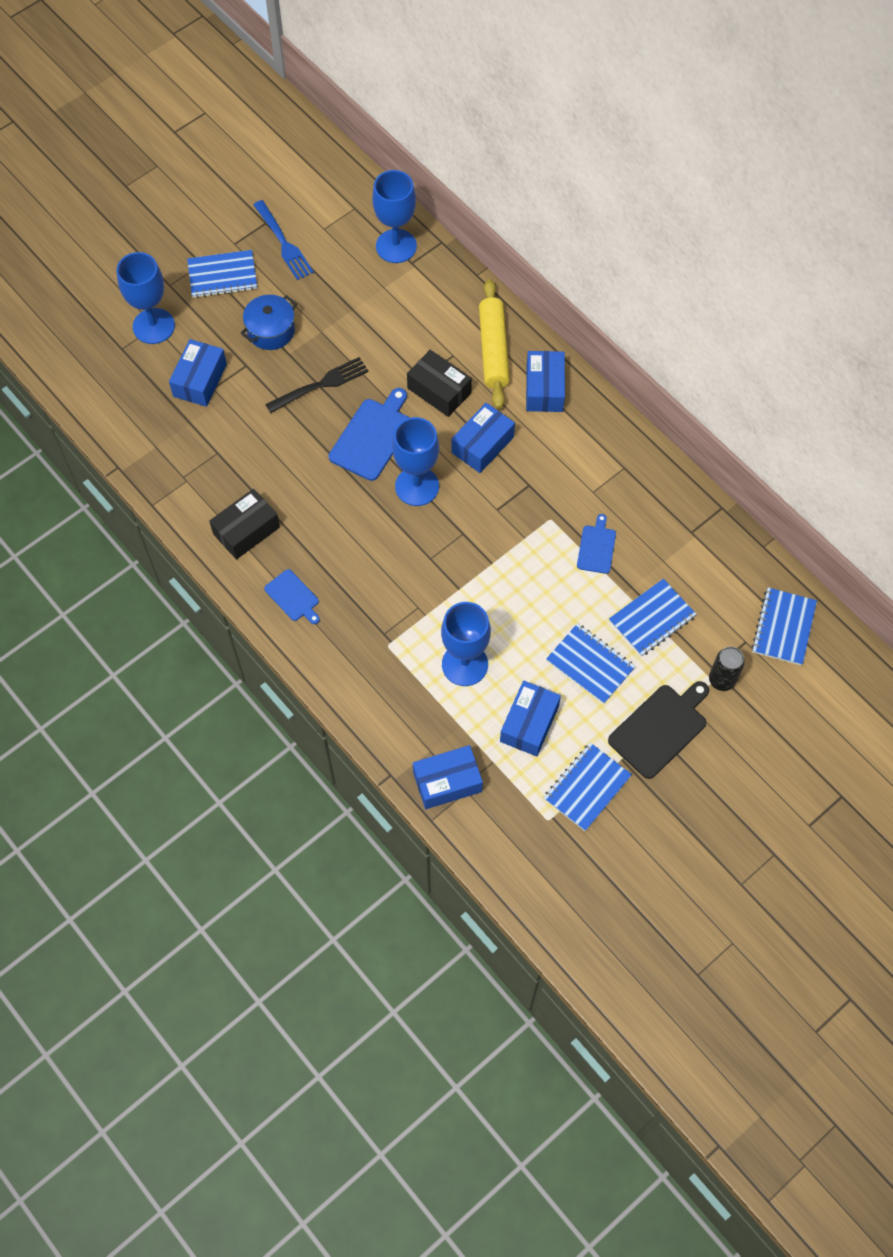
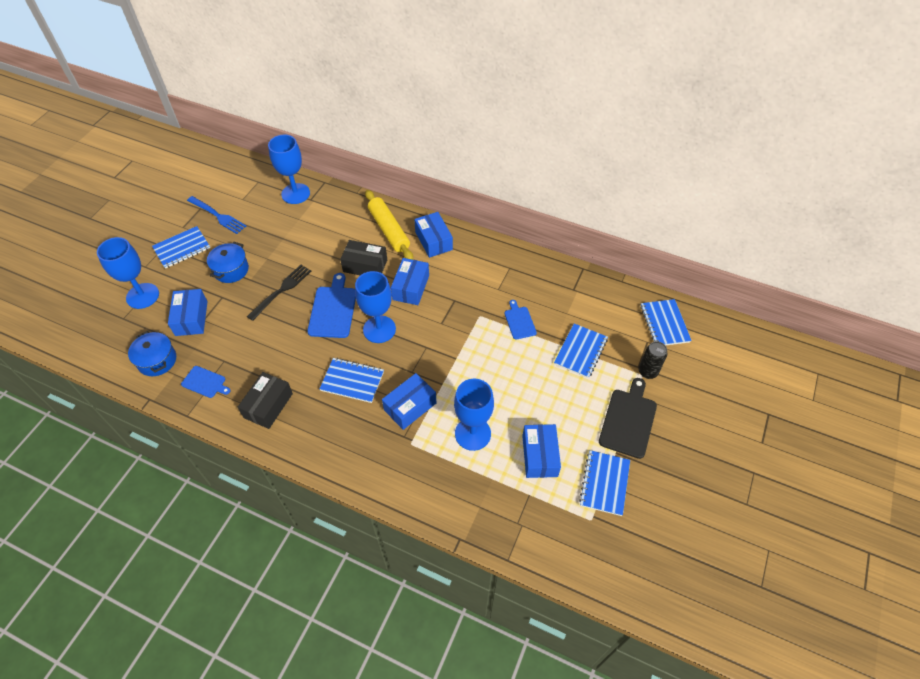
camera: 25 degrees left, 10 degrees down
(142, 421) = (157, 360): none -> blue pot
(293, 597) = (324, 438): blue cutting board -> blue cutting board (205, 382)
(447, 782) = (504, 525): blue box -> blue box (410, 406)
(590, 664) = (558, 397): blue notebook -> blue notebook (352, 381)

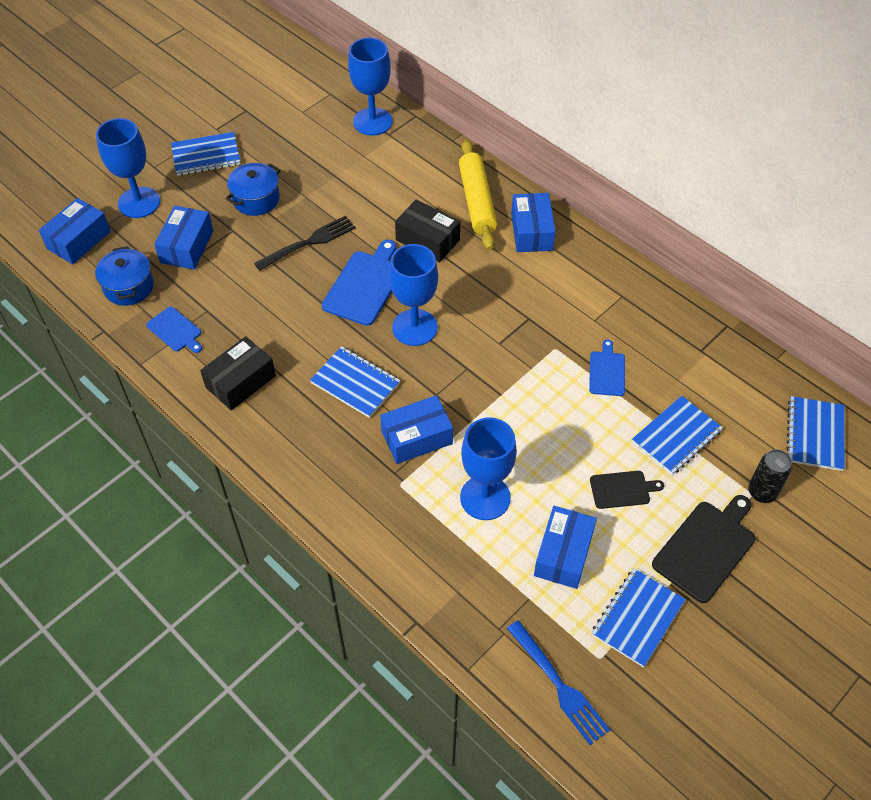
camera: 20 degrees right, 0 degrees up
(217, 216) = (264, 125): blue fork -> blue fork (559, 685)
(411, 287) = (477, 285): blue box -> blue box (79, 240)
(560, 398) = (622, 489): none -> black cutting board

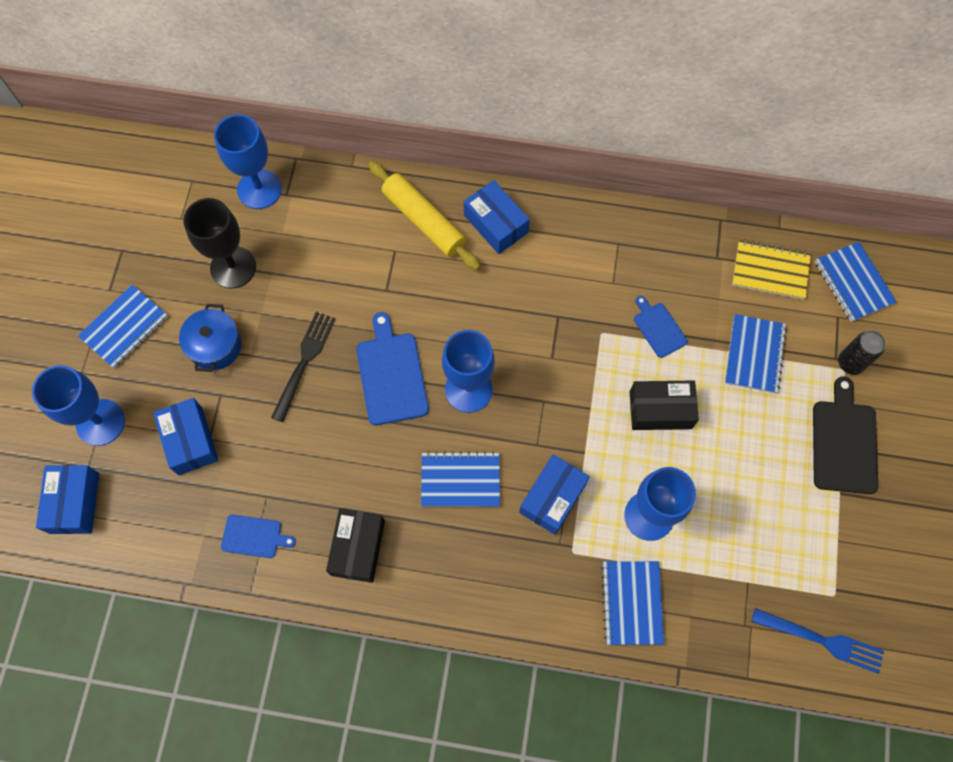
camera: 35 degrees left, 15 degrees up
(129, 287) = (170, 521): blue pot -> none
(311, 159) = (233, 267): none -> black goblet
(427, 240) = (411, 290): black box -> black box (660, 410)
(563, 554) = (745, 524): blue box -> none
(622, 489) = (748, 433): black cutting board -> none
(637, 618) = (837, 540): blue notebook -> blue notebook (632, 603)
(742, 384) = (770, 270): none -> yellow notebook

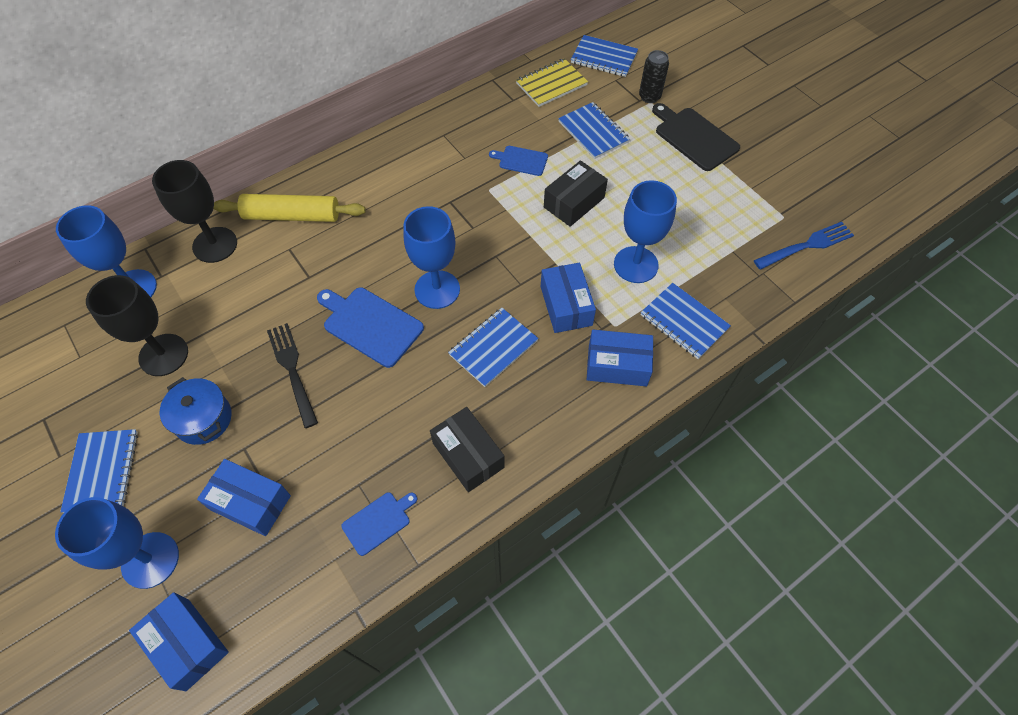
camera: 45 degrees left, 10 degrees down
(346, 199) = (215, 245): none -> black goblet
(495, 224) = (347, 181): blue box -> blue box (617, 365)

